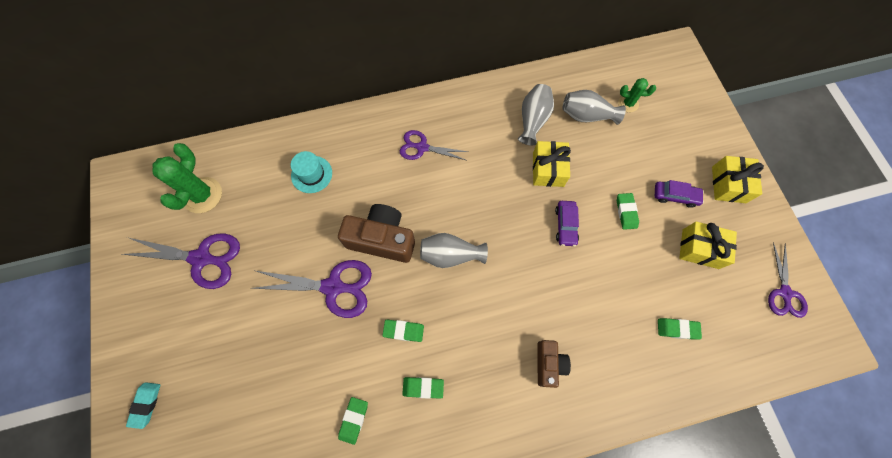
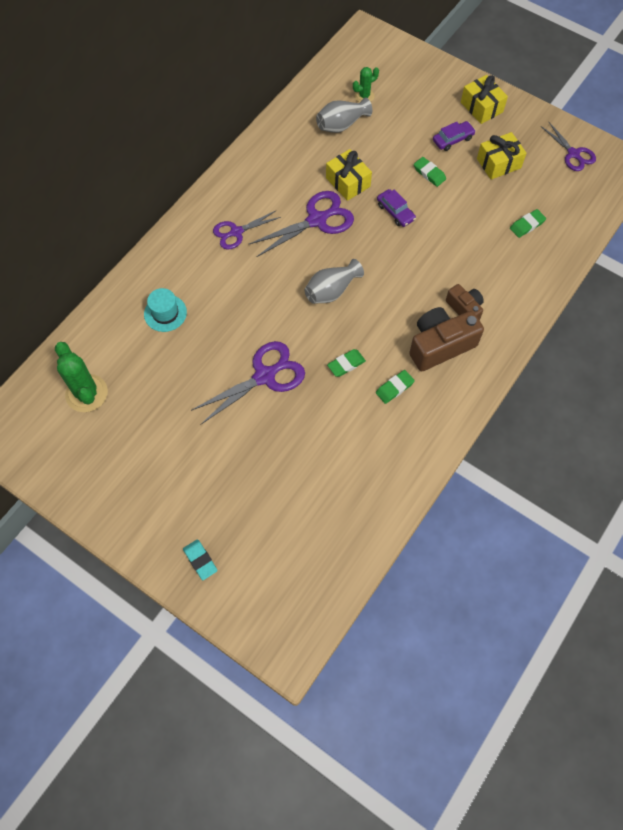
camera: 40 degrees left, 5 degrees down
(201, 258) = (136, 436): purple scissors -> purple scissors (316, 220)
(353, 420) = (366, 445): green eraser -> none
(382, 239) = (269, 317): brown camera -> brown camera (440, 345)
(533, 120) = (304, 154): grey vase -> none

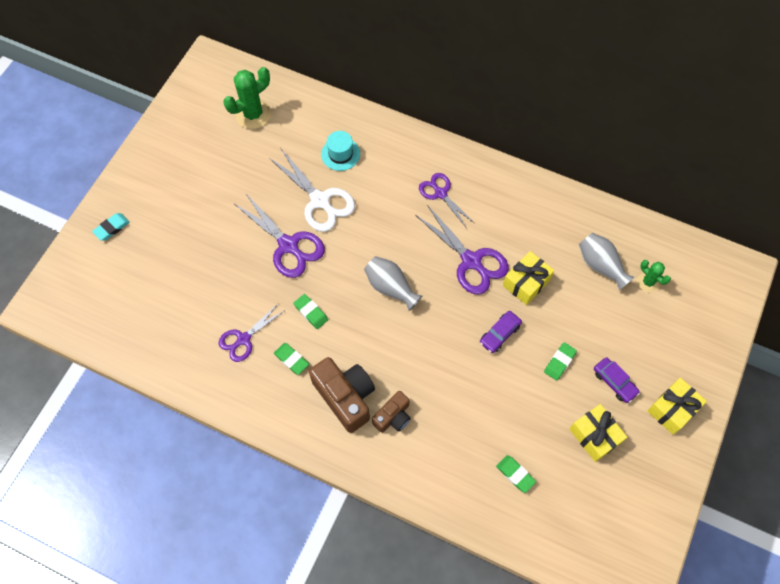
camera: 80 degrees right, 0 degrees up
(217, 340) = (320, 200): none -> white scissors
(573, 154) = (633, 522): purple scissors -> purple scissors (243, 339)

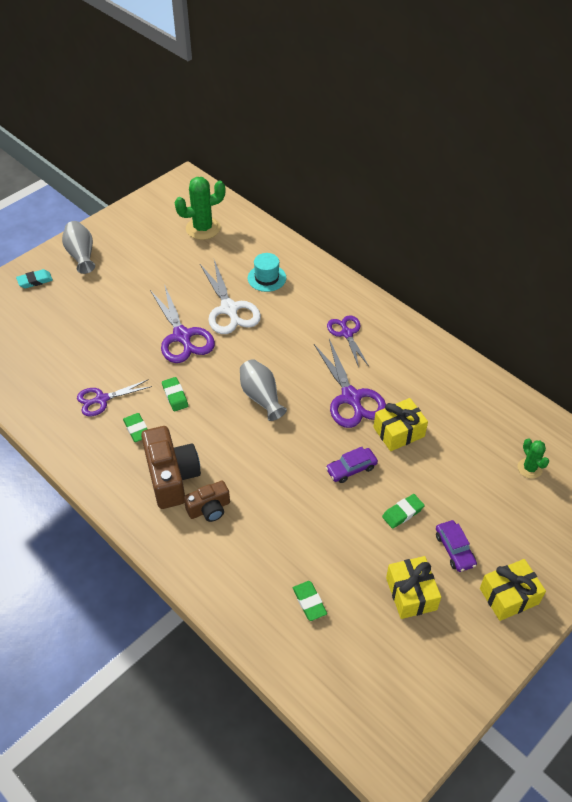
camera: 20 degrees right, 15 degrees down
(600, 265) = (484, 439): grey vase -> grey vase (81, 255)

